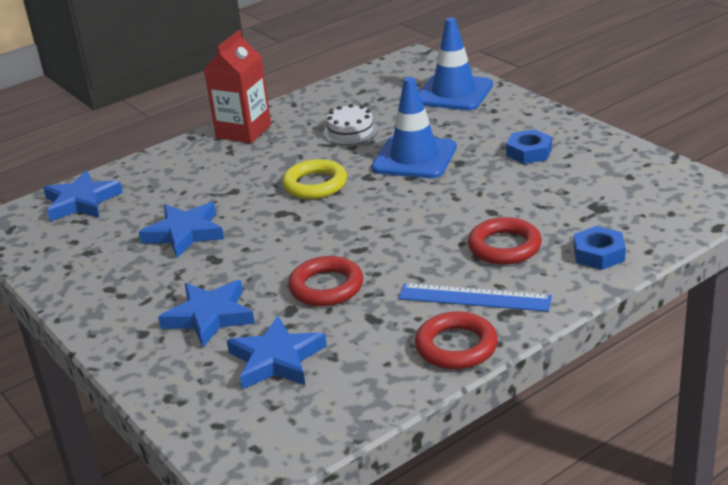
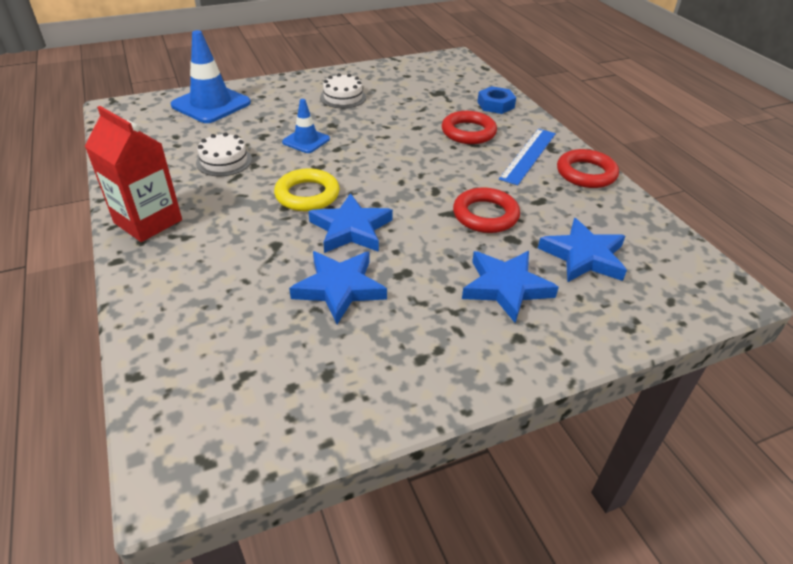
camera: 80 degrees left, 10 degrees up
(81, 202) = (191, 374): blue star -> blue star (351, 229)
(414, 158) = (306, 141): blue traffic cone -> blue traffic cone, size x0.56
(529, 152) = (343, 97): blue nut -> white cake

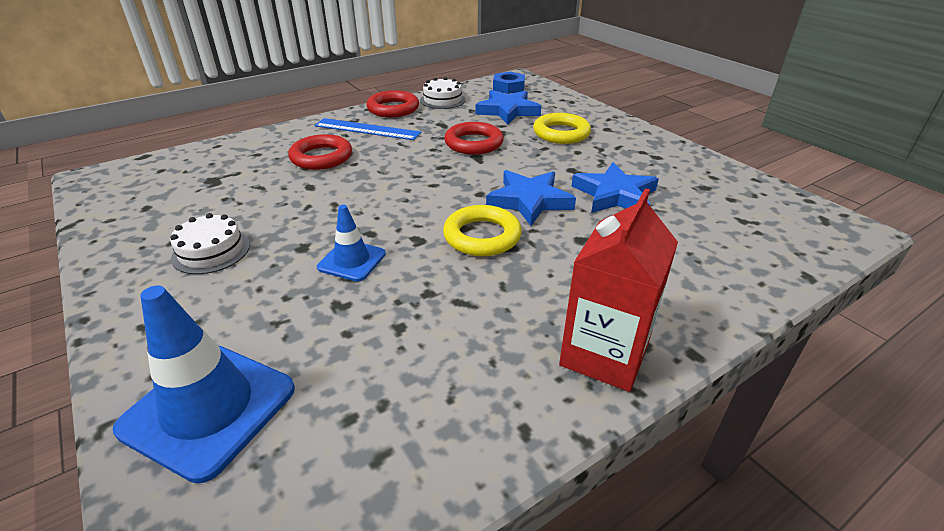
camera: 100 degrees left, 5 degrees down
(224, 161) = (425, 325): white cake -> white cake (442, 100)
(495, 105) = (255, 146): blue nut -> blue nut (508, 87)
(506, 287) = (561, 133): blue star -> yellow ring

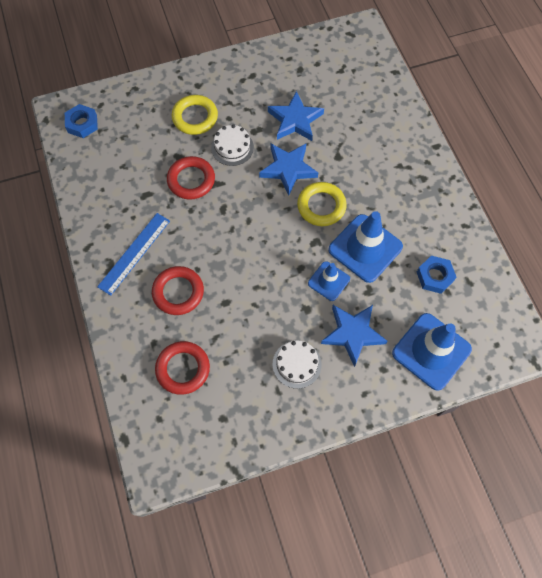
camera: 75 degrees left, 30 degrees up
(382, 391) = (434, 276): none -> blue nut
(393, 109) = (95, 227): red ring -> red ring (183, 369)
(421, 290) = (365, 248): none -> blue traffic cone
(442, 100) = (91, 183): white cake -> white cake (232, 147)
(508, 111) = (137, 140): blue star -> blue star (353, 333)
(604, 354) = (430, 181): red carton -> none

